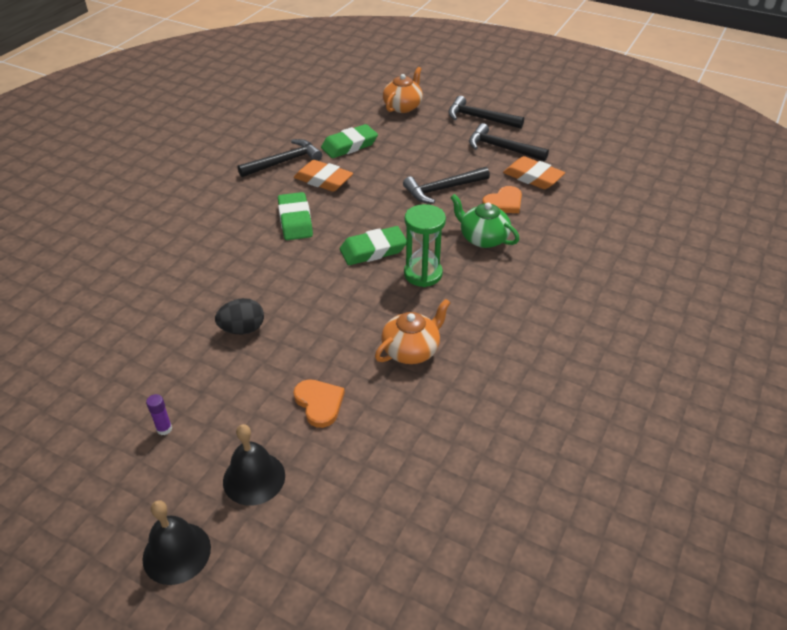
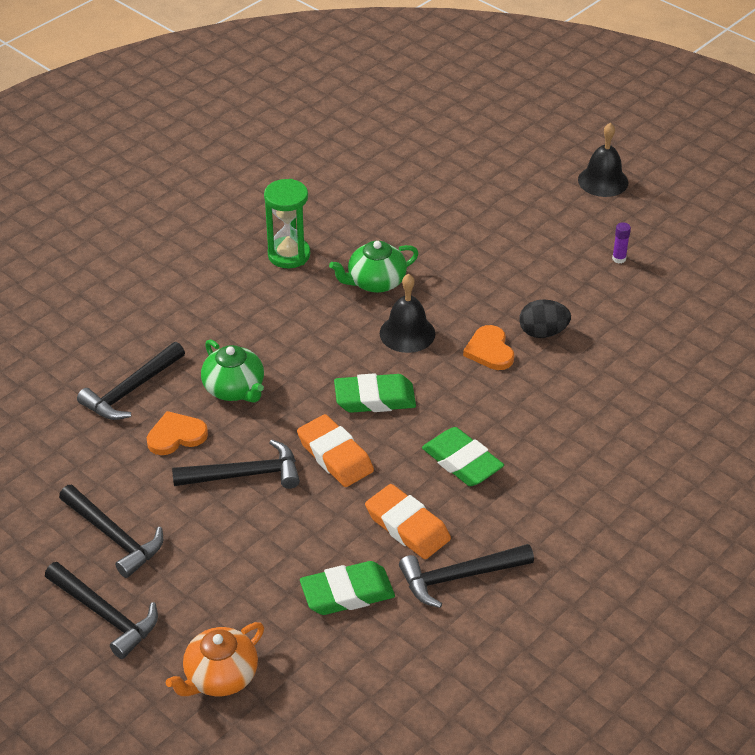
camera: 165 degrees left, 0 degrees up
(254, 478) = (542, 213): black bell -> black bell (407, 333)
(295, 220) = (462, 462): green eraser -> green eraser turned 45 degrees counterclockwise
(319, 403) = (477, 254): orange heart -> orange heart (490, 350)
(411, 350) = (375, 282): orange teapot -> green teapot
(423, 274) = (328, 357): green hourglass -> green hourglass (289, 255)
(533, 177) = (108, 471): orange eraser -> orange eraser (335, 455)
(557, 224) = (131, 390): none -> black hammer

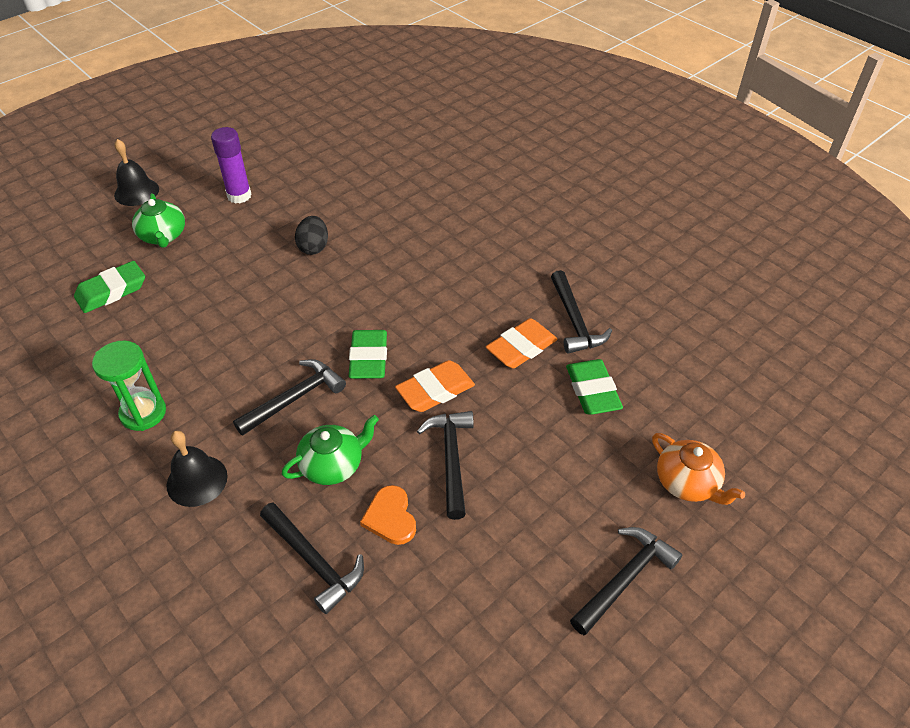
camera: 85 degrees left, 5 degrees up
(114, 536) = (524, 573): black hammer -> black hammer (294, 398)
(375, 282) = (211, 347): green teapot -> green teapot (163, 236)
(407, 333) = (289, 330): black bell -> black bell (197, 480)
(462, 462) = (453, 308): green eraser -> green eraser (111, 291)
(490, 350) = (326, 280): orange heart -> none
(619, 259) = (239, 196): purple glue stick -> purple glue stick, size x2.09

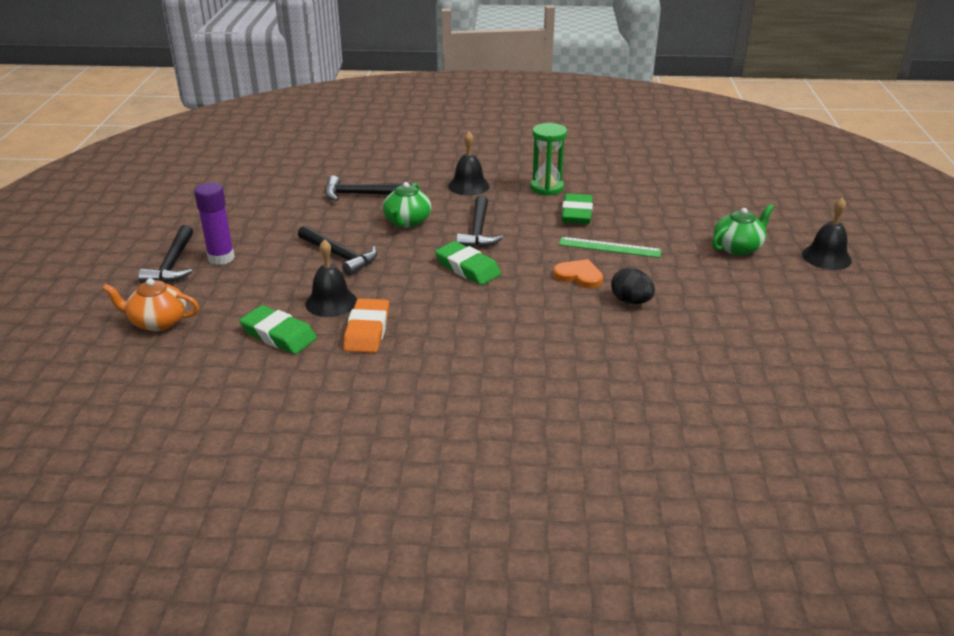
camera: 135 degrees right, 15 degrees down
(111, 291) = (688, 211): green eraser -> green eraser (577, 213)
(163, 236) = (738, 247): green teapot -> green teapot turned 120 degrees clockwise
(237, 300) = (609, 247): none -> green ruler
(239, 196) = (761, 298): purple glue stick -> purple glue stick (221, 258)
(390, 517) = (343, 222): orange heart -> orange heart (579, 276)
(435, 390) = (396, 277): orange eraser -> none
(518, 399) = (331, 302): none -> black bell
(574, 321) = (344, 373): black hammer -> none

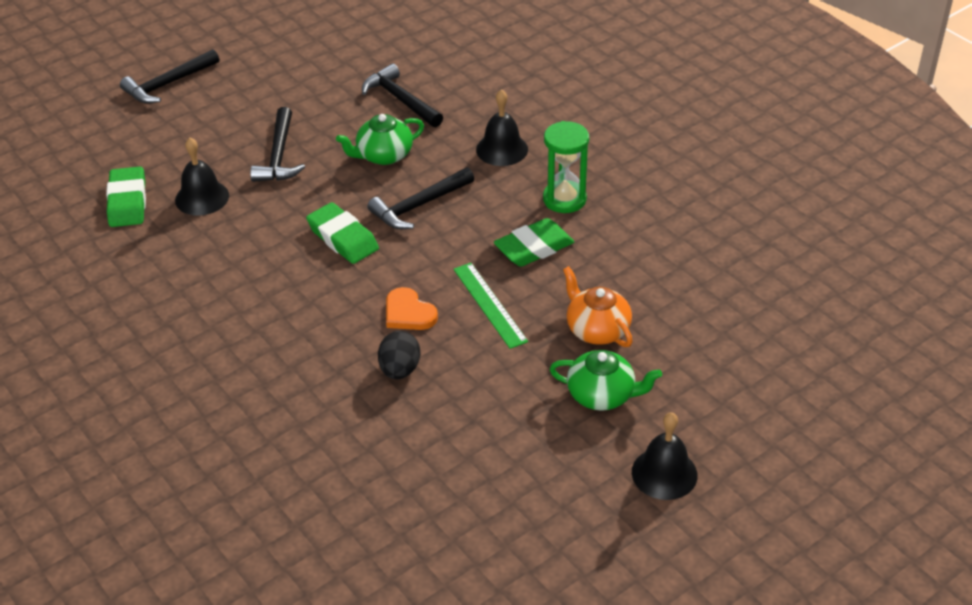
camera: 50 degrees right, 10 degrees up
(158, 322) = (84, 134): orange teapot -> orange teapot (597, 329)
(221, 258) = (204, 100): purple glue stick -> none
(367, 331) = (181, 242): orange eraser -> none
(467, 268) = (343, 238): green eraser -> green eraser turned 45 degrees counterclockwise
(579, 276) = (408, 313): orange heart -> orange heart turned 150 degrees clockwise

